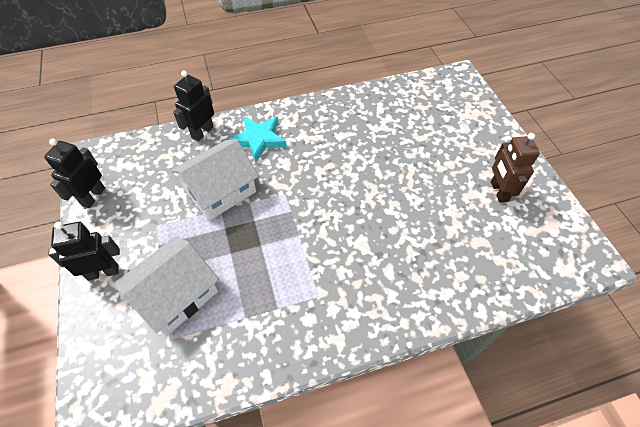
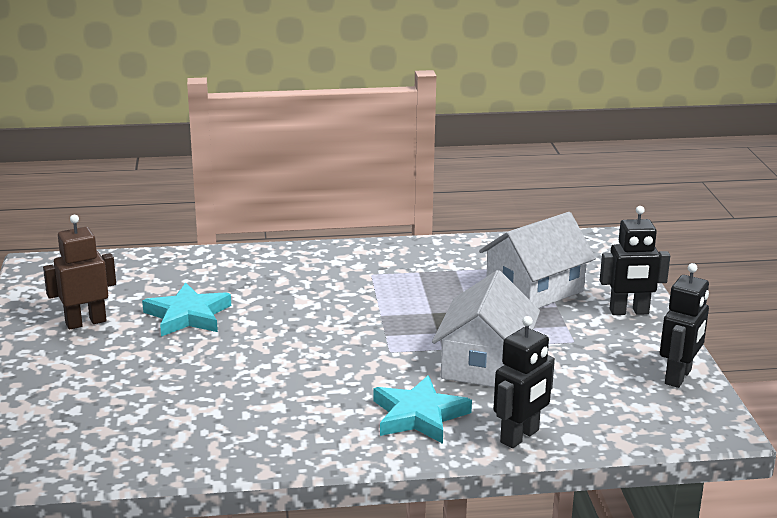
camera: 170 degrees left, 30 degrees down
(220, 191) = (485, 363): white house -> white house turned 45 degrees counterclockwise
(435, 210) = (188, 315): none -> turquoise star
(498, 191) = (86, 322): brown robot -> brown robot turned 120 degrees counterclockwise

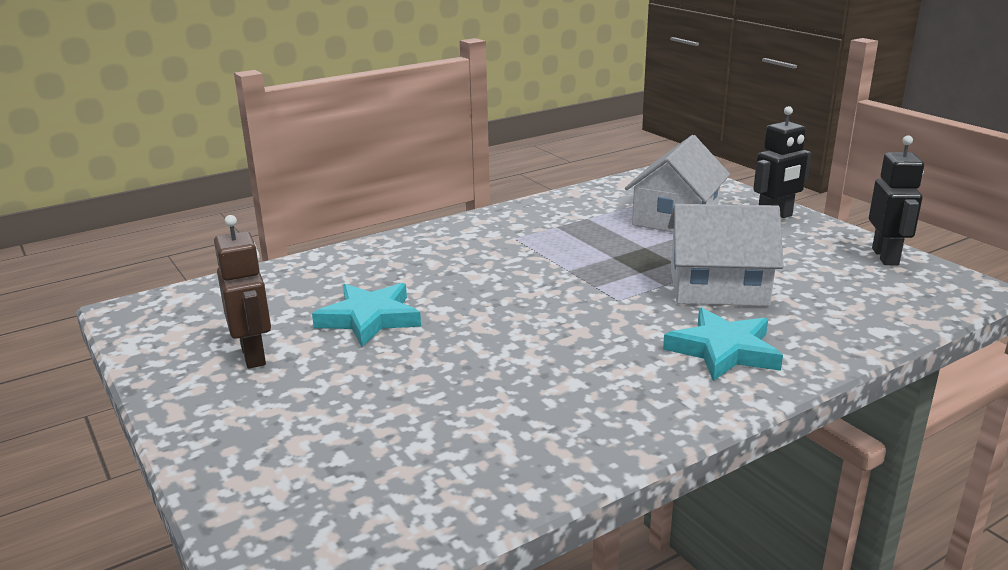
camera: 25 degrees left, 0 degrees up
(86, 322) = (254, 355): brown robot -> brown robot turned 120 degrees clockwise
(485, 363) = (718, 287): white house -> white house turned 75 degrees counterclockwise
(520, 436) = (837, 343): black robot -> none

